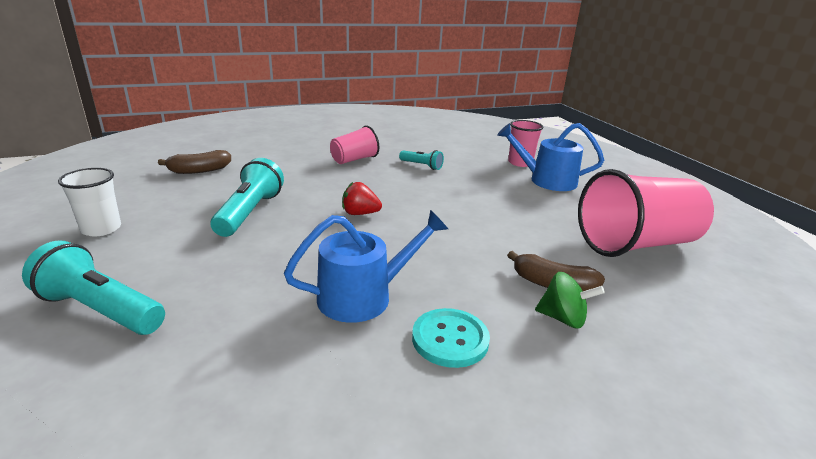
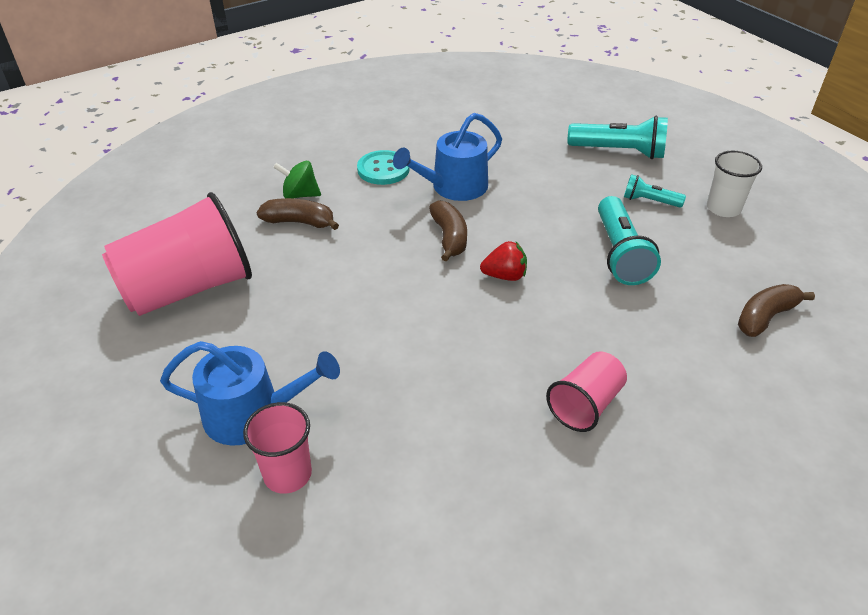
camera: 170 degrees right, 15 degrees up
(393, 246) = (449, 237): none -> brown banana
(422, 166) = (467, 412): turquoise flashlight -> turquoise flashlight (649, 201)

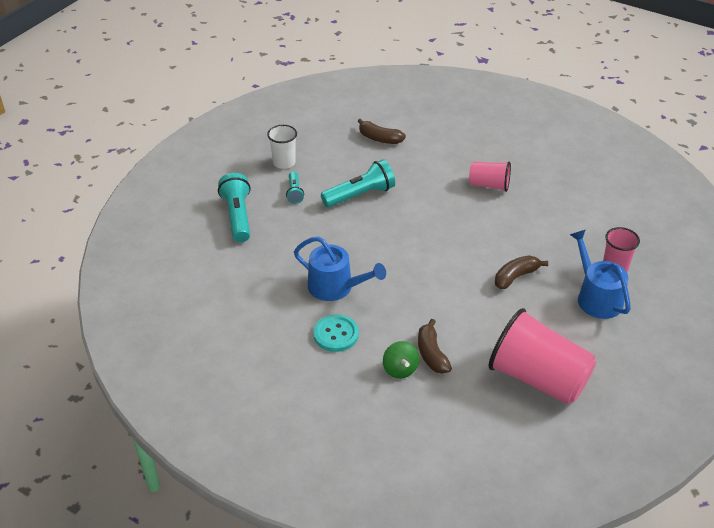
camera: 115 degrees left, 0 degrees up
(449, 237) = (395, 271): brown banana -> brown banana (516, 277)
(504, 276) = (415, 236): red strawberry -> none

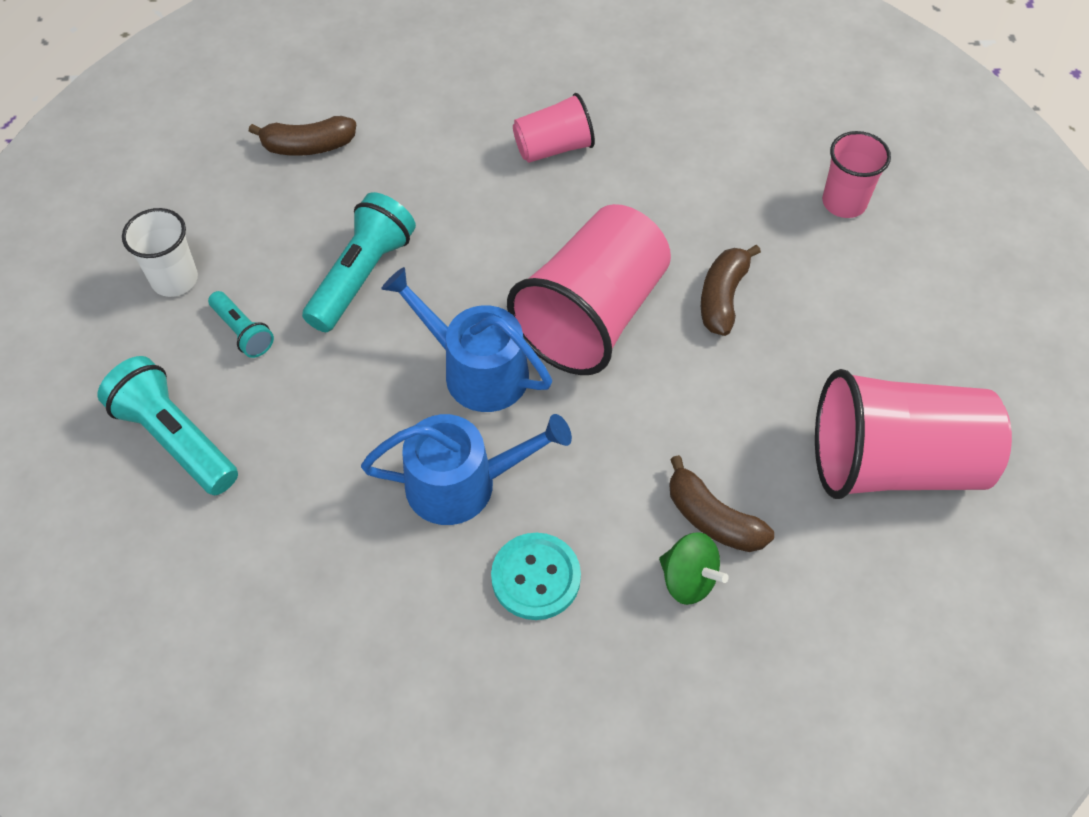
camera: 35 degrees left, 15 degrees up
(447, 255) = (592, 316): none -> pink cup
(596, 297) = (859, 268): blue watering can -> blue watering can (476, 370)

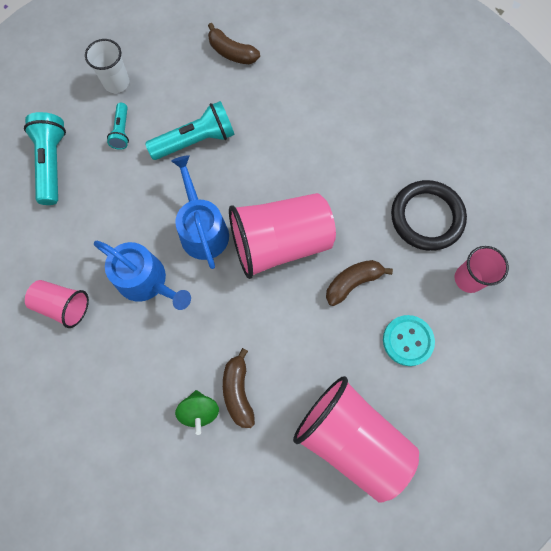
camera: 40 degrees right, 15 degrees up
(536, 577) = (136, 352): turquoise button -> turquoise button (407, 340)
(553, 148) = (346, 136): pink cup -> pink cup (63, 305)
(734, 171) = (426, 217): none -> black ring

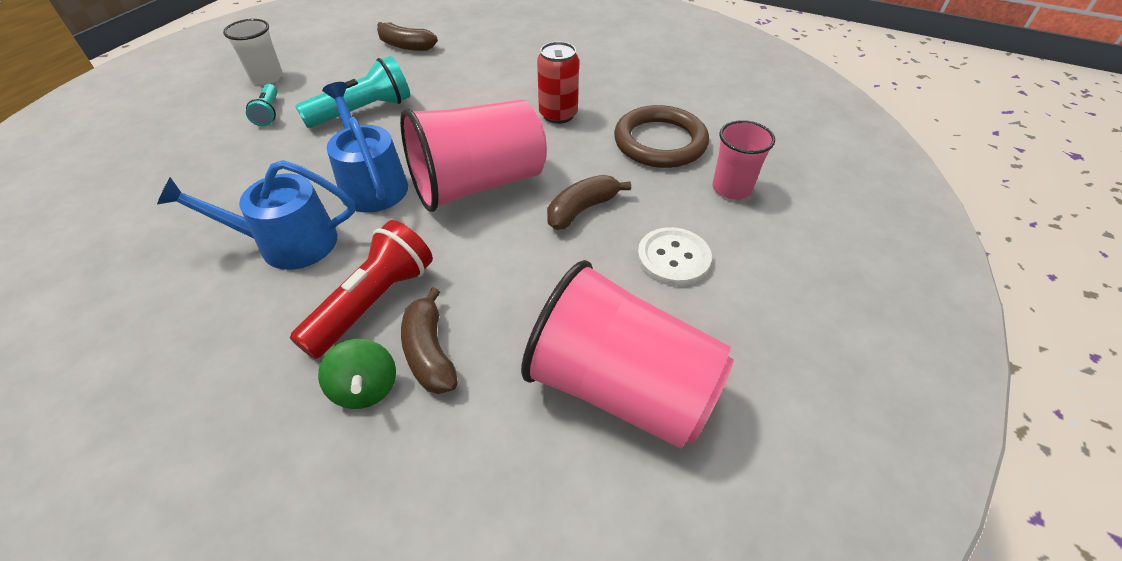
camera: 10 degrees left, 25 degrees down
(52, 163) = (170, 148): turquoise flashlight -> none
(63, 305) = (153, 286): pink cup -> none
(146, 281) = (288, 243): blue watering can -> blue watering can turned 150 degrees clockwise
(204, 344) = (373, 302): none -> red flashlight
(351, 170) = (558, 115): none -> red can
(407, 340) = (673, 258): turquoise button -> white button
(426, 217) = (660, 142): black ring -> brown ring

